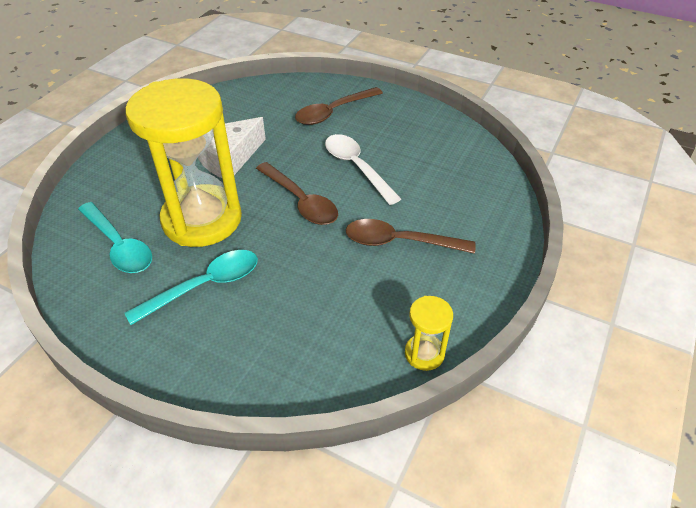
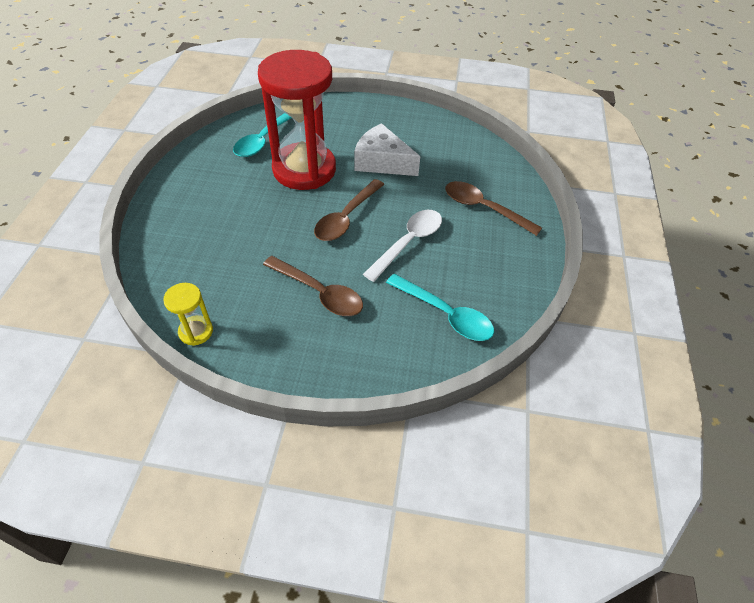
camera: 70 degrees right, 5 degrees up
(202, 219) = (304, 169): yellow hourglass -> red hourglass
(204, 286) = (237, 191): turquoise spoon -> turquoise spoon (445, 314)
(400, 242) = (319, 293): brown spoon -> brown spoon turned 135 degrees clockwise

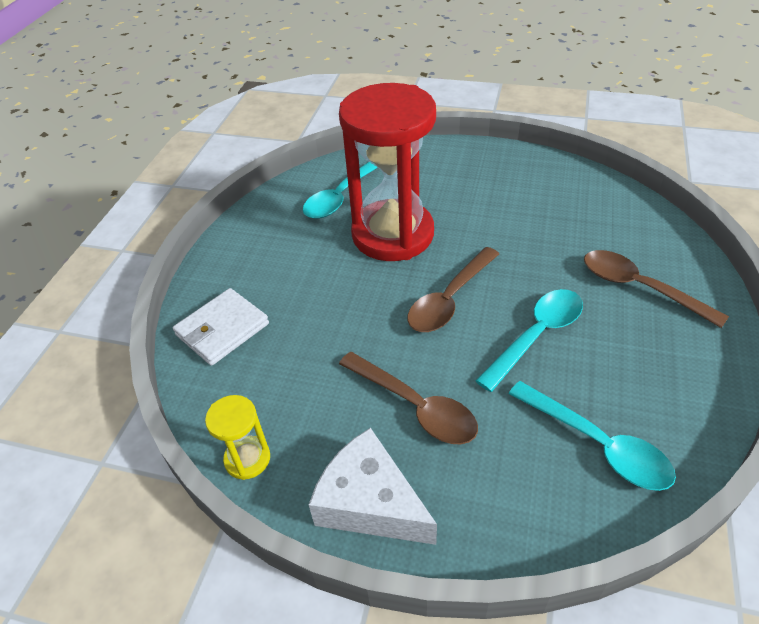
camera: 10 degrees right, 5 degrees down
(172, 241) = (222, 329): none -> white wallet
(382, 162) = (494, 224): white cheese -> white cheese (370, 502)
(408, 243) = (536, 336): white spoon -> turquoise spoon

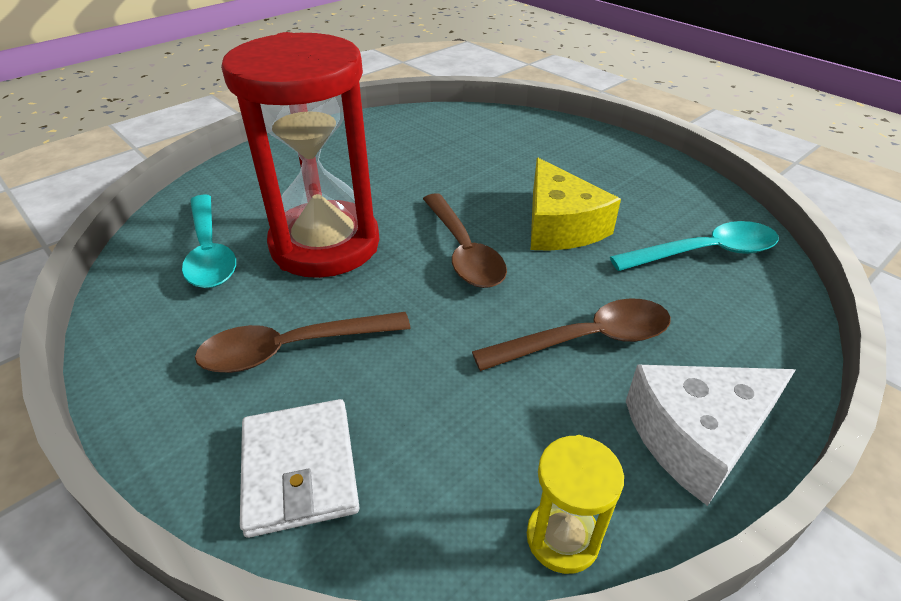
camera: 60 degrees left, 5 degrees down
(536, 336) = (560, 225): turquoise spoon -> yellow cheese
(640, 288) = (555, 155): brown spoon -> brown spoon (293, 349)

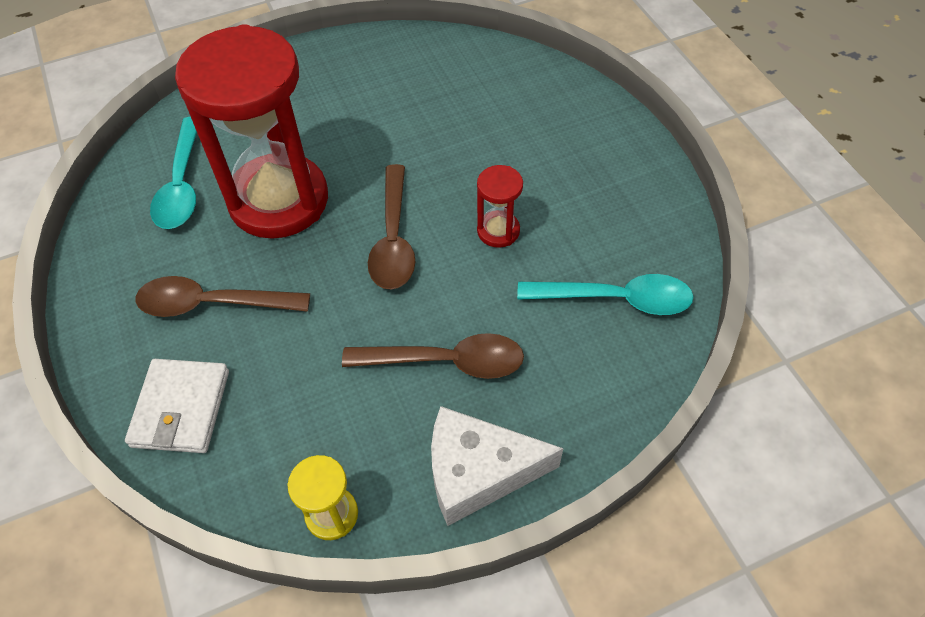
camera: 20 degrees right, 15 degrees up
(560, 225) = (498, 231): yellow cheese -> red hourglass

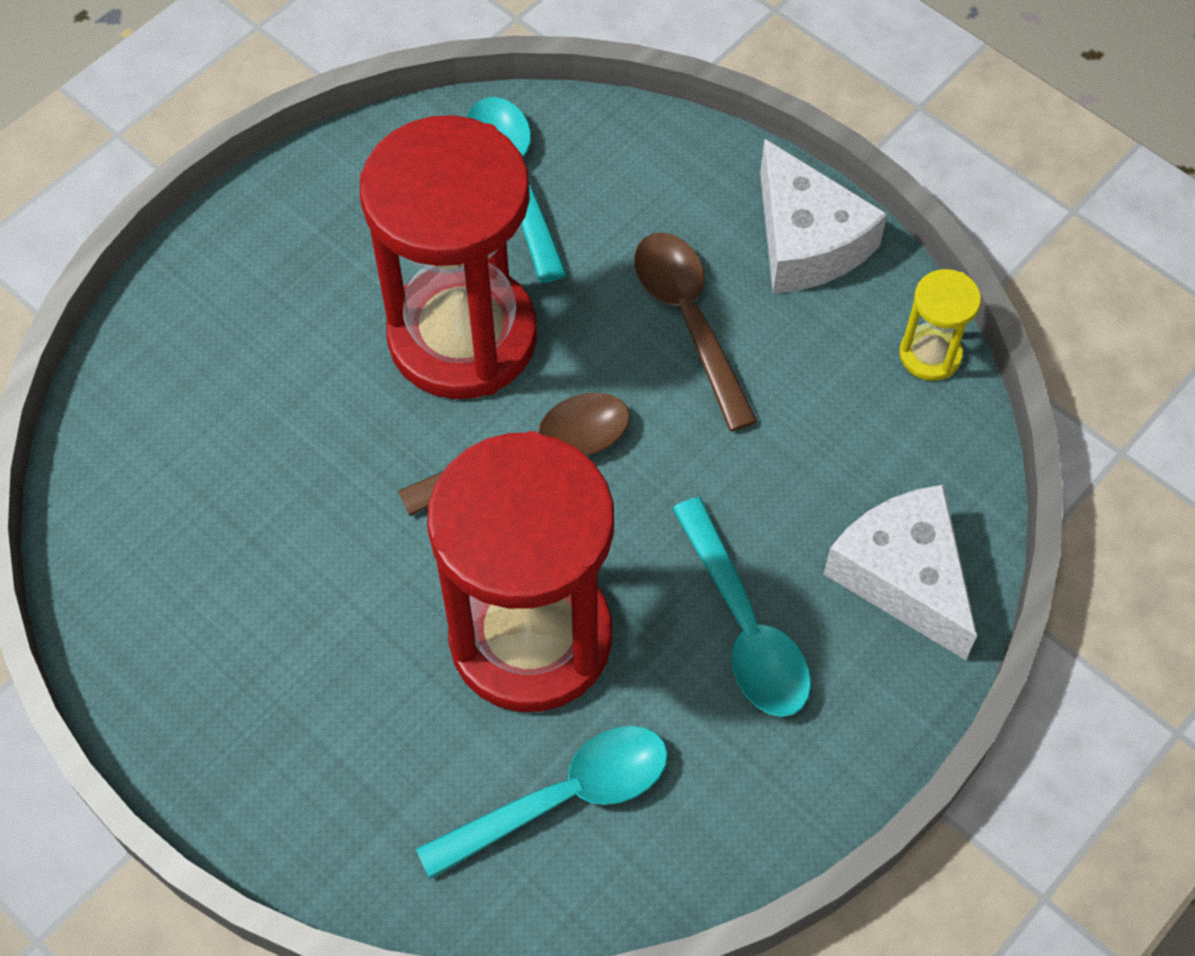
camera: 115 degrees left, 5 degrees up
(181, 408) = (903, 576): white wallet -> white cheese
(213, 304) = (744, 626): brown spoon -> turquoise spoon
(498, 231) = (462, 337): red hourglass -> red hourglass, size x2.41

